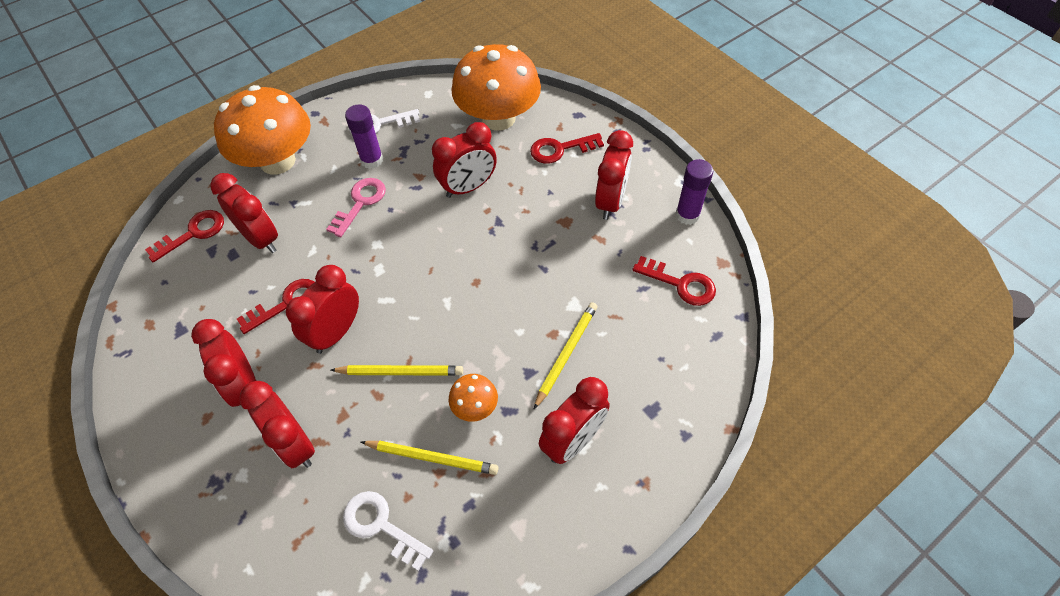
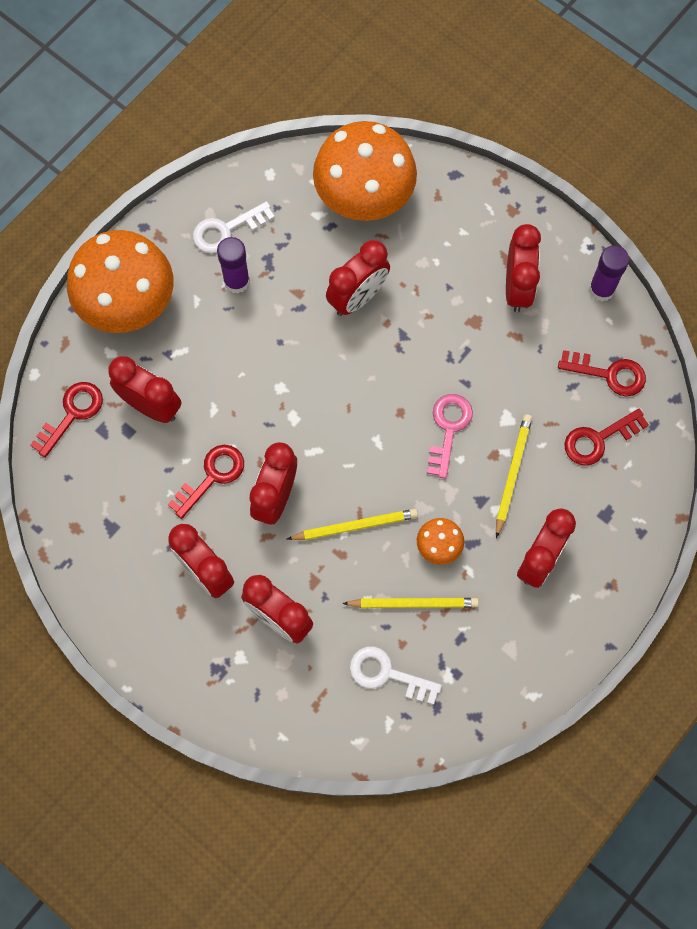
camera: 15 degrees left, 15 degrees up
(360, 203) = (244, 340): pink key -> pink key (448, 429)
(560, 149) = (446, 227): red key -> red key (599, 439)

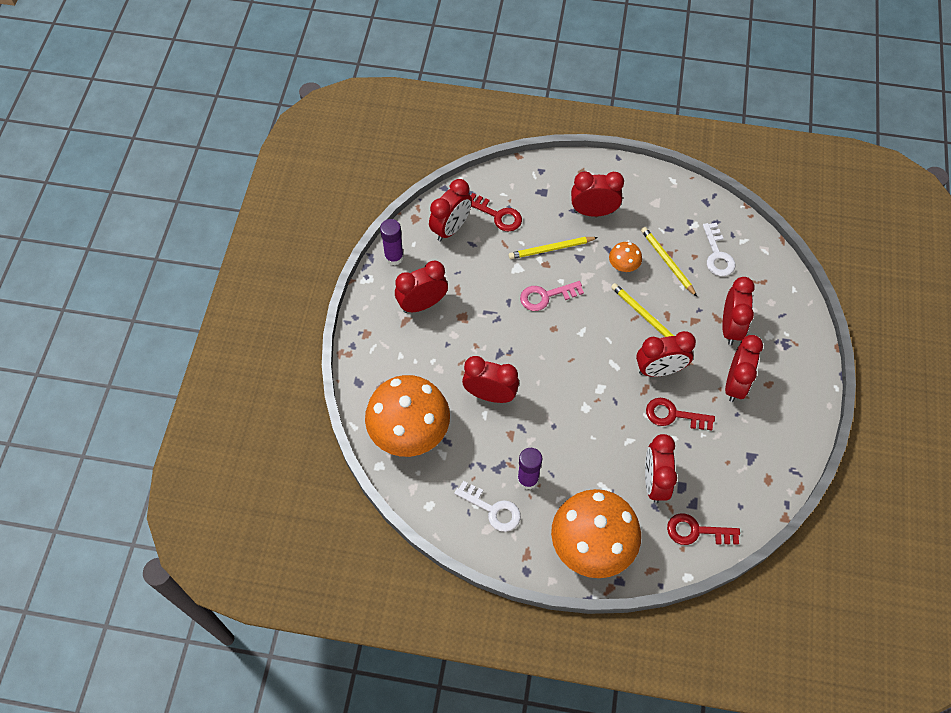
camera: 120 degrees left, 10 degrees down
(608, 374) = (451, 228): red key -> red clock

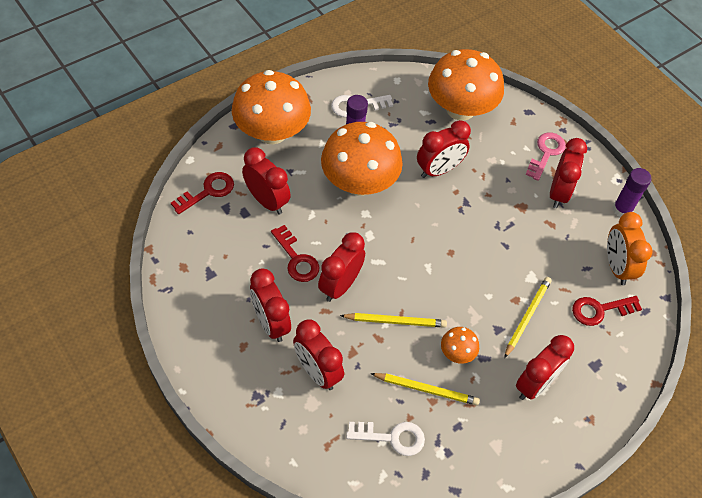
camera: 130 degrees right, 5 degrees down
(451, 228) = (616, 267): red clock -> orange clock
(546, 296) = (484, 273): pink key -> pink key (546, 153)
(564, 436) = (359, 183): none -> orange mushroom
(674, 415) = (296, 259): red key -> red key turned 90 degrees clockwise
(717, 255) = (391, 437): white key -> white key turned 150 degrees clockwise

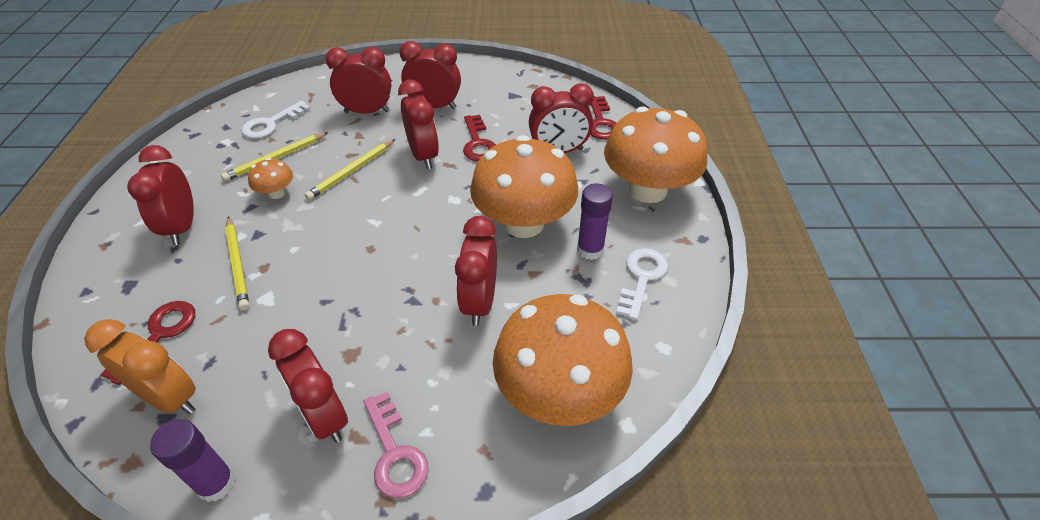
camera: 130 degrees right, 10 degrees down
(296, 259) = (478, 143): red key -> red key turned 105 degrees counterclockwise

